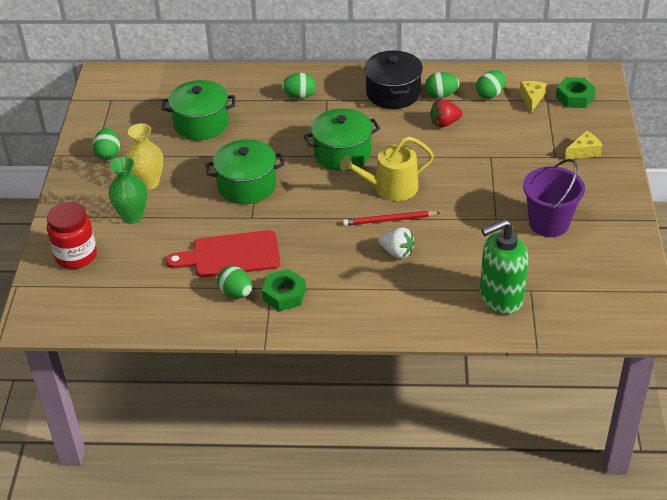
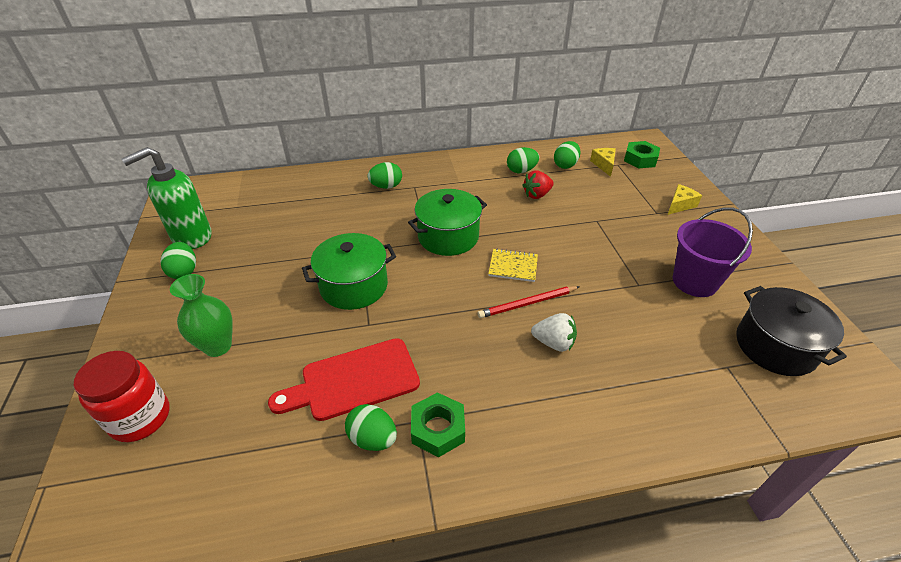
camera: 15 degrees left, 0 degrees up
(148, 183) = (235, 299): yellow vase -> none
(201, 124) = (289, 225): green pot -> none
(390, 188) = (513, 266): yellow watering can -> yellow notebook
(393, 93) = (476, 174): black pot -> black pot (775, 346)
(500, 298) = (701, 384): green soap dispenser -> green soap dispenser (191, 237)

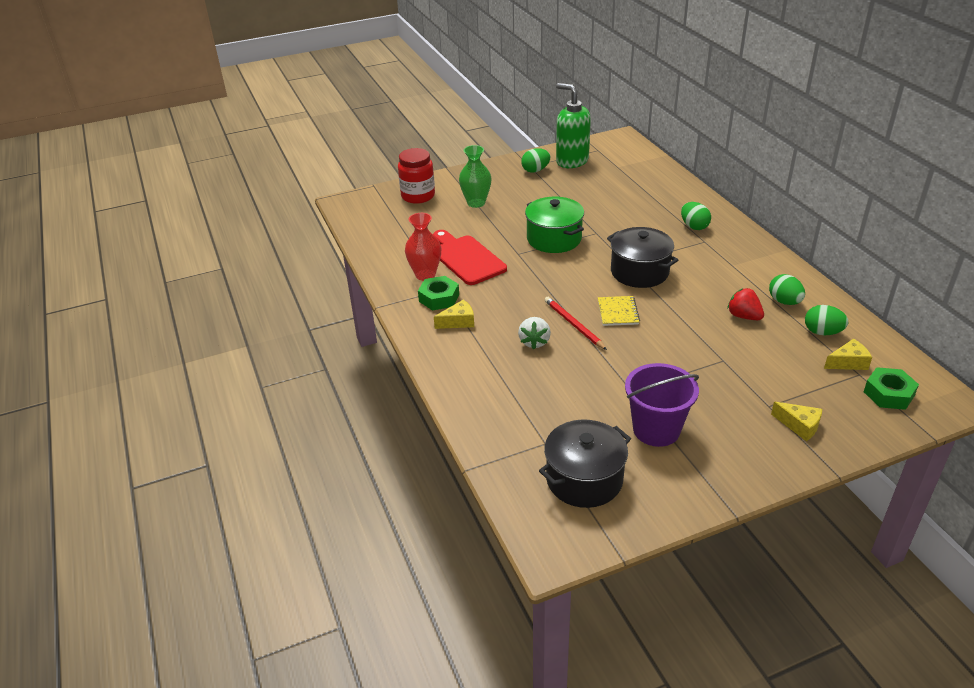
camera: 80 degrees right, 5 degrees down
(373, 438) = (425, 275): green egg -> red vase
(448, 237) = (639, 272): green pot -> black pot
(499, 413) = (458, 322): none -> yellow cheese

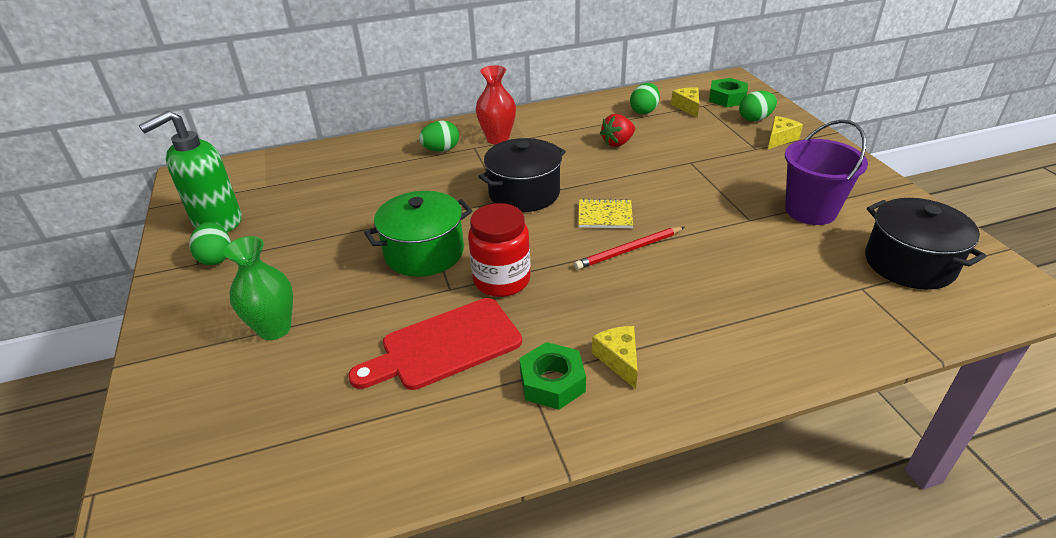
camera: 85 degrees left, 0 degrees up
(418, 196) = (196, 411): red jar -> red jar (502, 280)
(425, 275) = (479, 400): red vase -> red vase (498, 139)
(534, 342) = (666, 285): white strawberry -> none
(784, 301) = (595, 121): green egg -> green egg (755, 119)

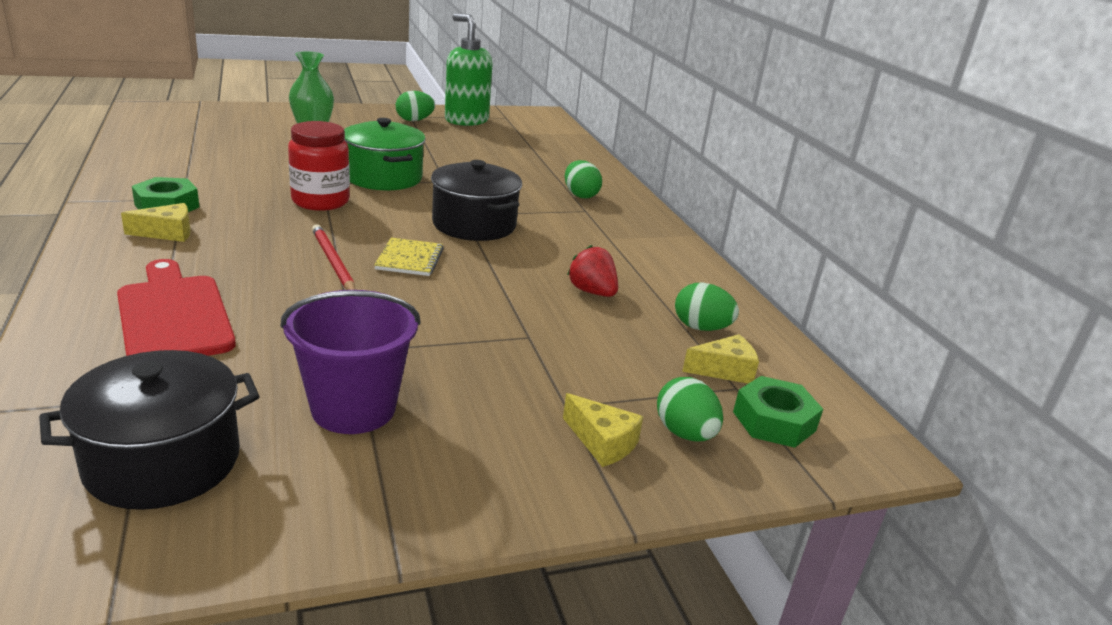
camera: 85 degrees right, 10 degrees down
(444, 346) = (248, 176): red cutting board -> red cutting board (174, 315)
(498, 139) = (606, 223): red vase -> none

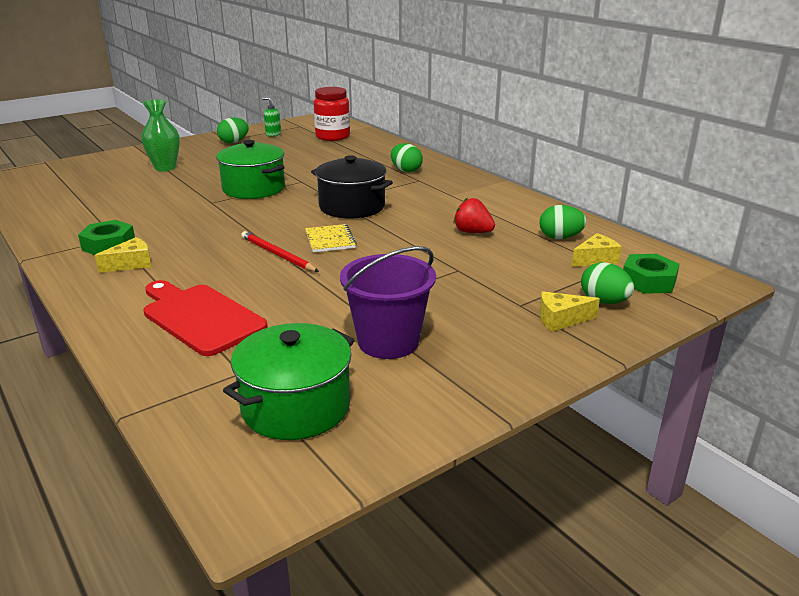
camera: 15 degrees left, 0 degrees up
(163, 461) = (296, 406): black pot -> green pot
(320, 201) = (224, 215): red jar -> red jar (332, 136)
(466, 120) = (273, 134): green soap dispenser -> green soap dispenser, size x0.44
(602, 442) = (561, 319): yellow cheese -> yellow cheese turned 150 degrees clockwise

